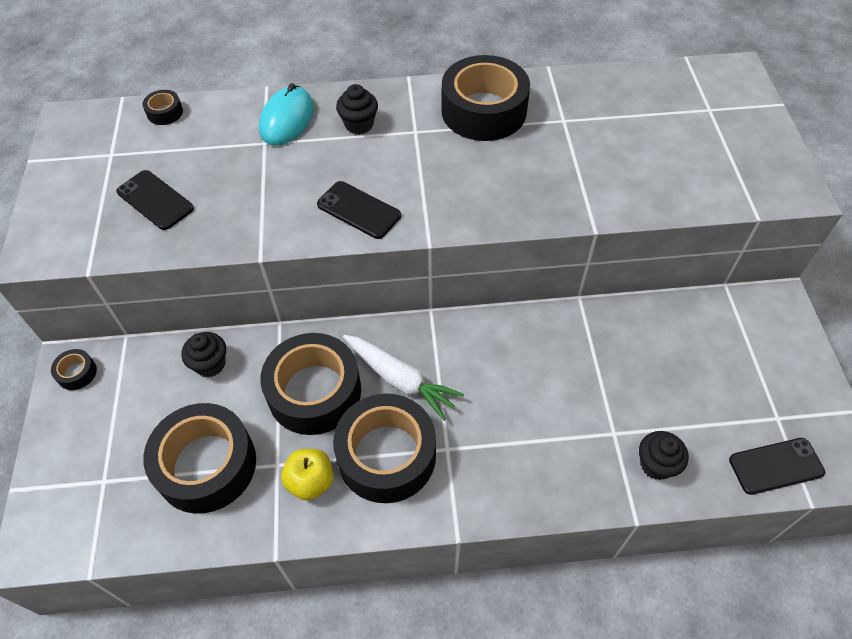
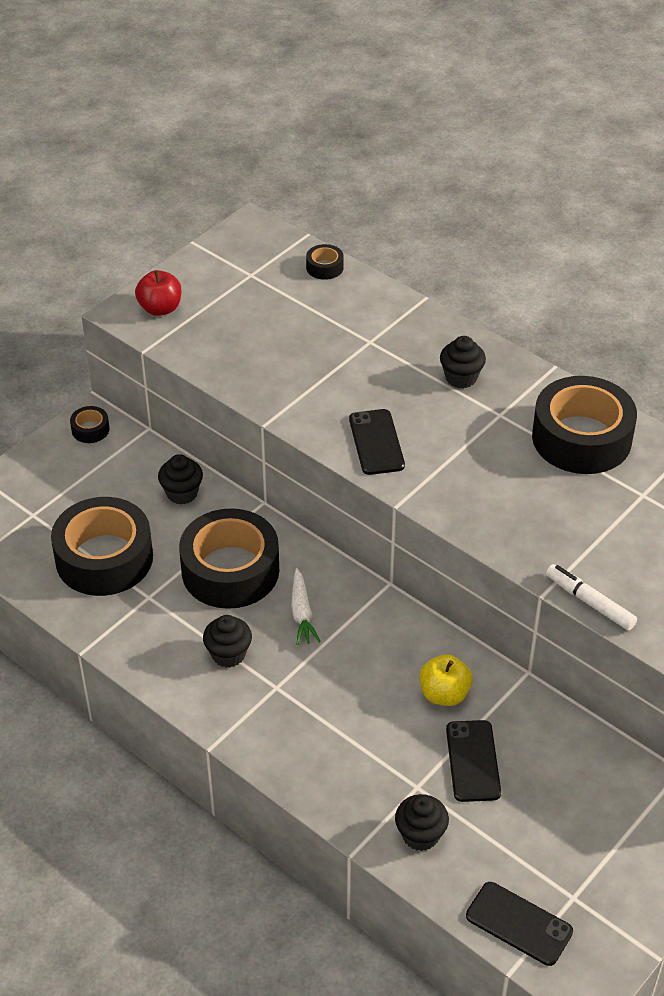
camera: 45 degrees right, 10 degrees down
(62, 229) = (160, 308): none -> red apple
(155, 200) = (242, 331): black phone -> black phone (472, 761)
(287, 119) = (409, 335): turquoise mouse -> none
(310, 481) = (157, 626): yellow apple -> yellow apple (444, 694)
(386, 455) = (228, 654): black tape -> black cupcake
(400, 380) = (302, 613): white carrot -> white carrot, size x0.65
(626, 212) = (589, 602): none -> white marker

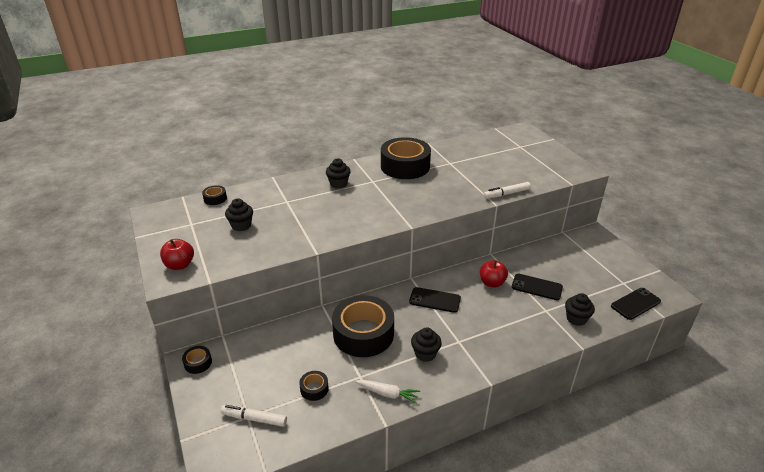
camera: 65 degrees left, 10 degrees down
(32, 522) = (254, 418): none -> white marker
(104, 558) = (314, 389): black tape -> black tape, size x0.42
(182, 493) = (288, 336): black cupcake -> black cupcake (241, 225)
(302, 613) = (412, 315): white carrot -> white carrot (387, 394)
(376, 442) = (362, 220): black phone -> black phone (434, 300)
(444, 694) = (492, 283): yellow apple -> red apple

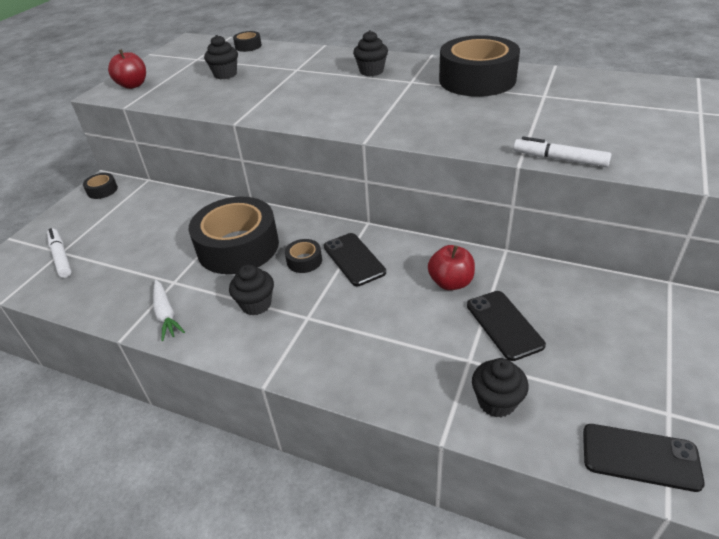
camera: 50 degrees right, 5 degrees up
(314, 389) = (128, 265): black tape -> black tape (304, 261)

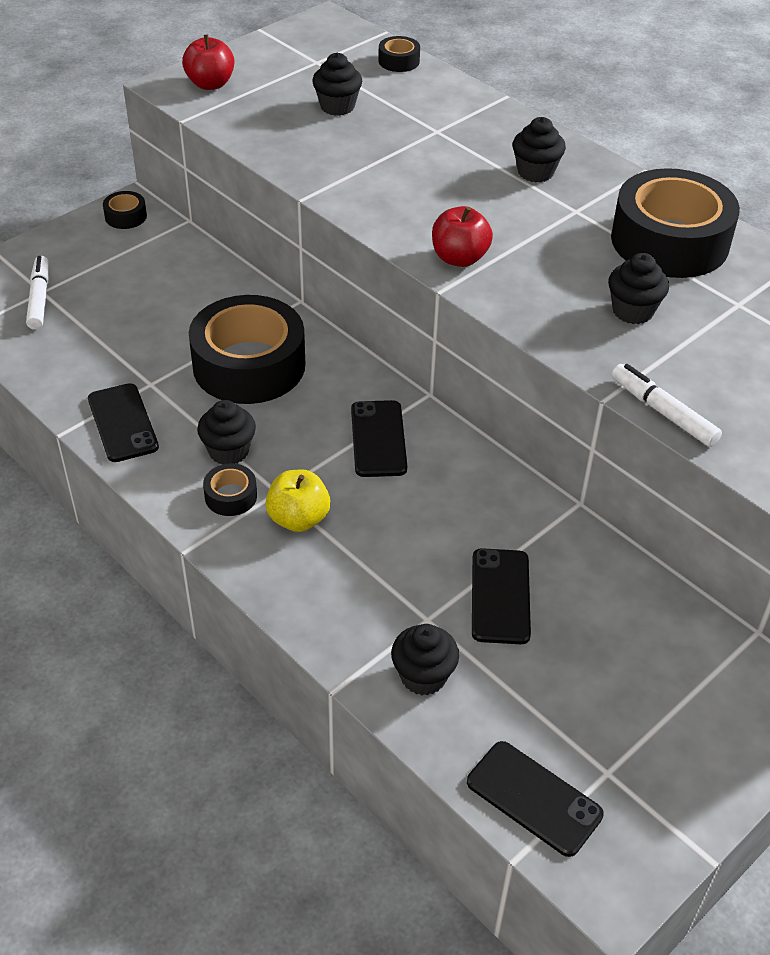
camera: 20 degrees right, 5 degrees up
(166, 314) = (123, 423): white carrot -> black phone
(304, 261) = (317, 417): black tape -> black tape (231, 496)
(334, 329) = (298, 519): none -> yellow apple
(450, 282) = (476, 517): red apple -> red apple (459, 258)
(490, 116) = (632, 311): none -> black cupcake

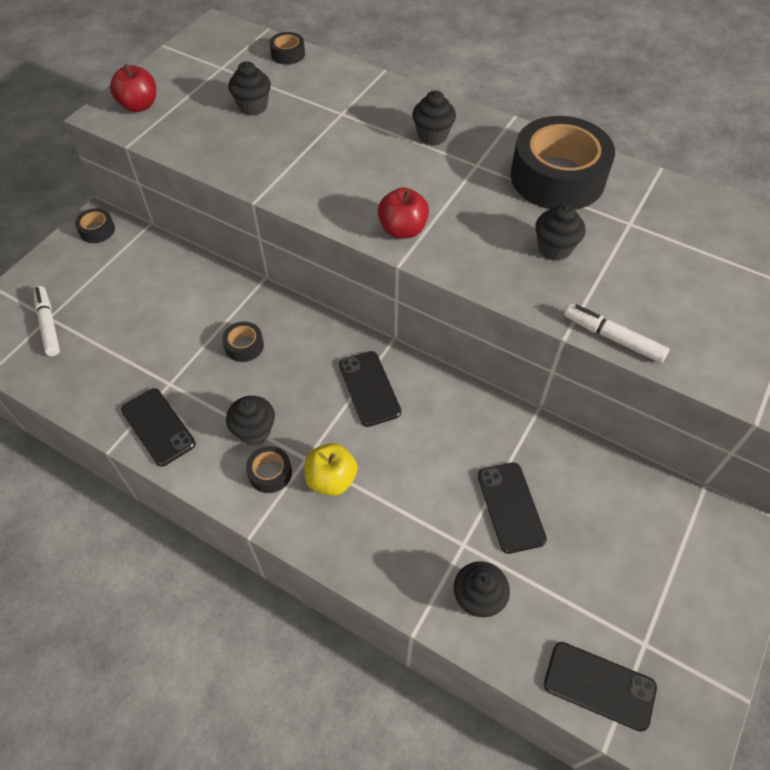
camera: 15 degrees left, 10 degrees up
(249, 365) = (244, 346): black tape -> black tape, size x0.42

